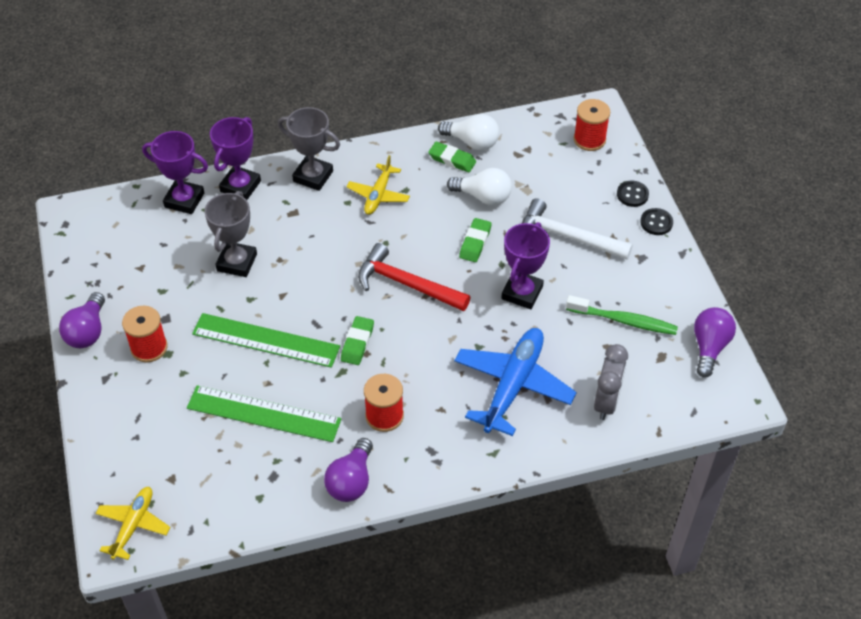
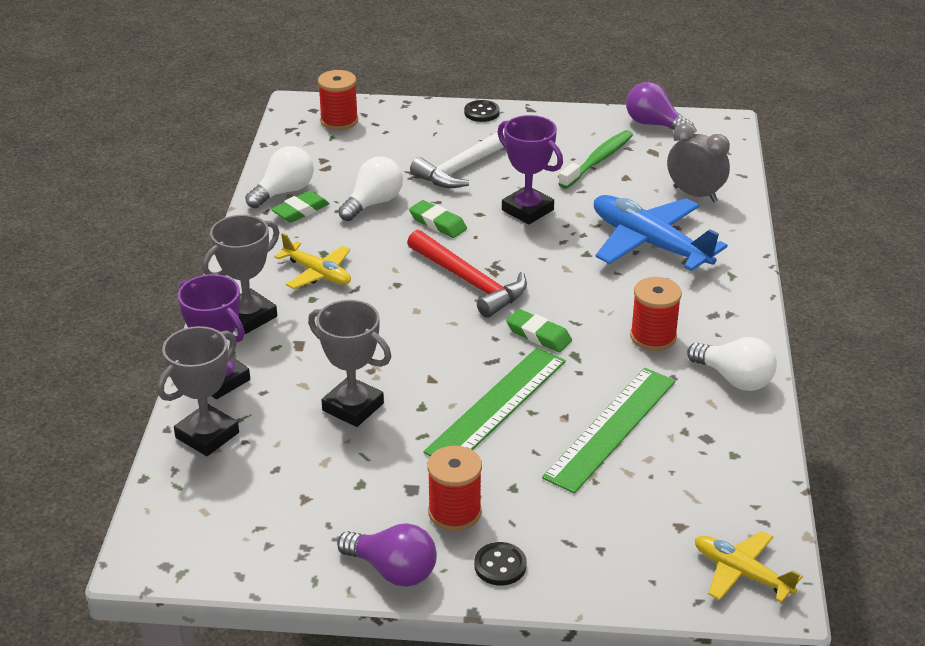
camera: 70 degrees left, 15 degrees down
(184, 200) = (207, 435): purple trophy -> grey trophy
(351, 481) = (734, 379): purple light bulb -> white light bulb
(406, 284) = (469, 282): red hammer -> red hammer turned 90 degrees counterclockwise
(632, 195) = (435, 116): black button -> black button (500, 565)

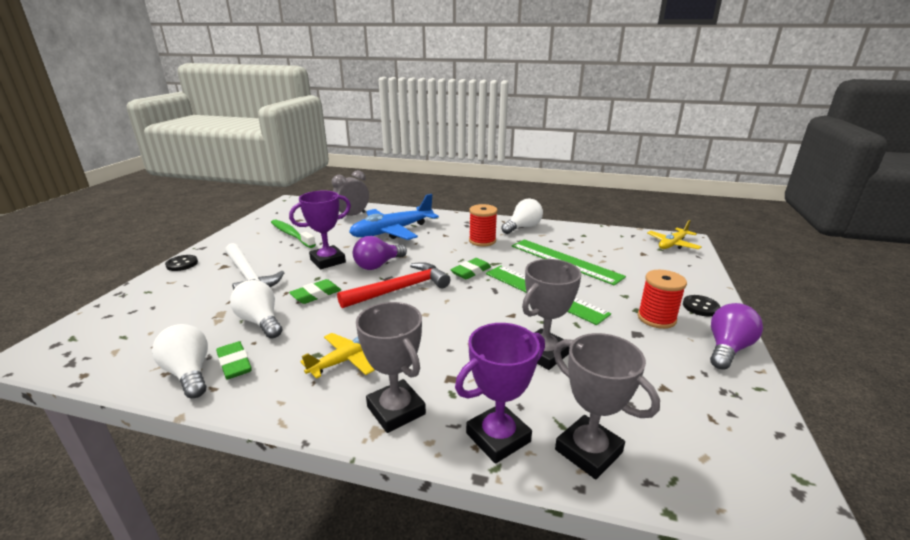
camera: 80 degrees left, 10 degrees down
(339, 121) = (100, 330): red spool -> none
(654, 124) = (269, 216): purple light bulb -> purple light bulb (378, 265)

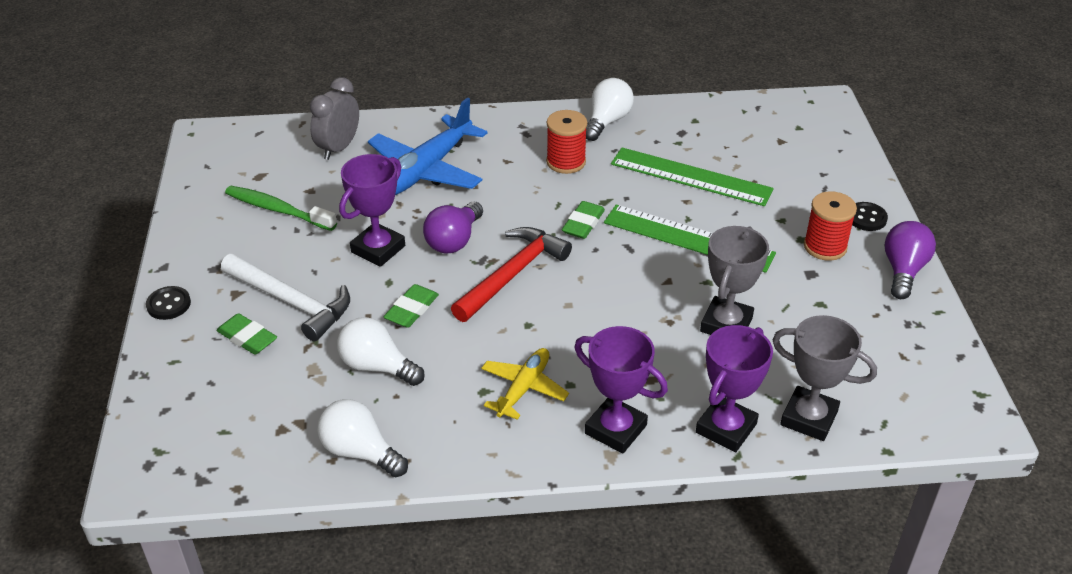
camera: 20 degrees left, 15 degrees up
(234, 364) = (401, 427): green eraser -> green eraser (247, 338)
(396, 410) = (615, 429): grey trophy -> purple trophy
(672, 244) = (811, 115): yellow plane -> none

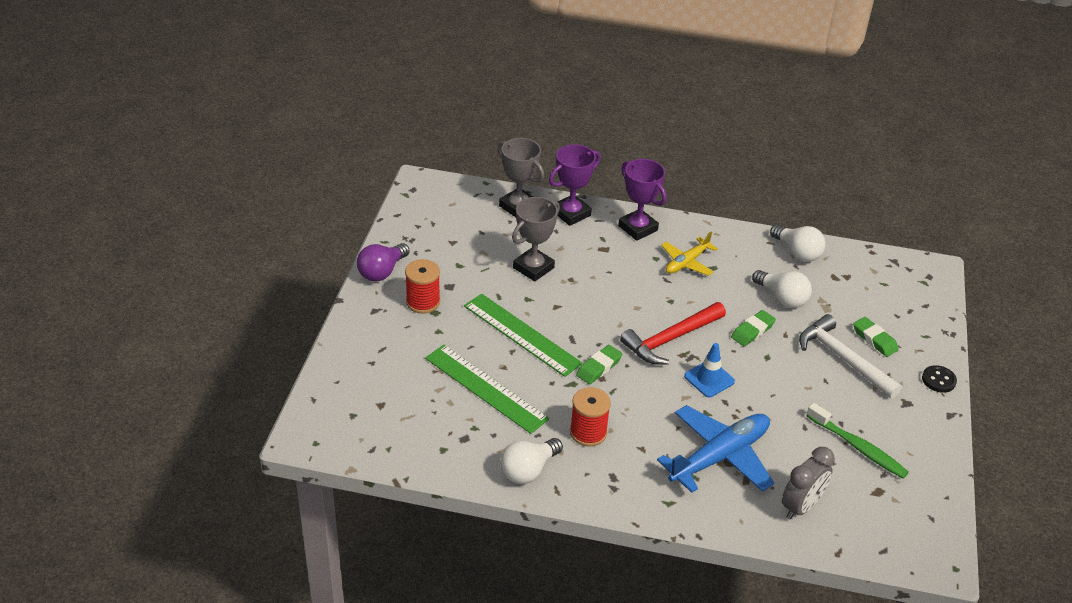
camera: 165 degrees left, 0 degrees up
(378, 249) = (772, 387): purple trophy -> none
(454, 240) = (709, 379): purple light bulb -> blue traffic cone
(866, 218) = (372, 316): black button -> none

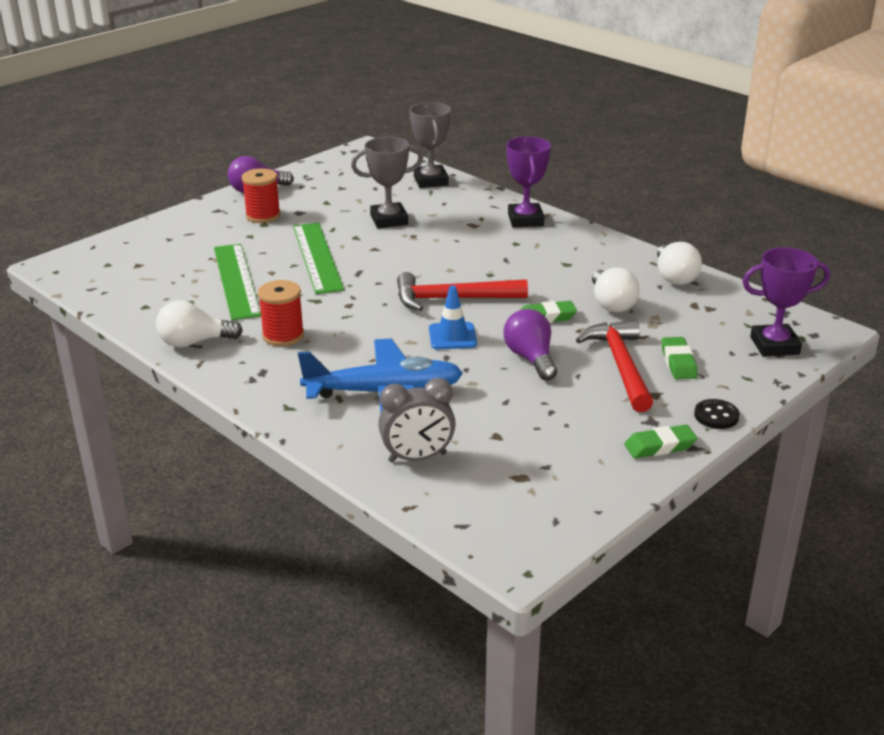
camera: 35 degrees right, 10 degrees down
(571, 213) = (474, 196): purple trophy -> purple trophy (774, 345)
(599, 367) = (356, 297): green eraser -> green eraser (660, 446)
(687, 262) = (543, 254): yellow plane -> none
(781, 378) = (530, 358): none -> purple light bulb
(843, 358) = (620, 365): white hammer -> red hammer
(858, 447) = (545, 436): green toothbrush -> none

